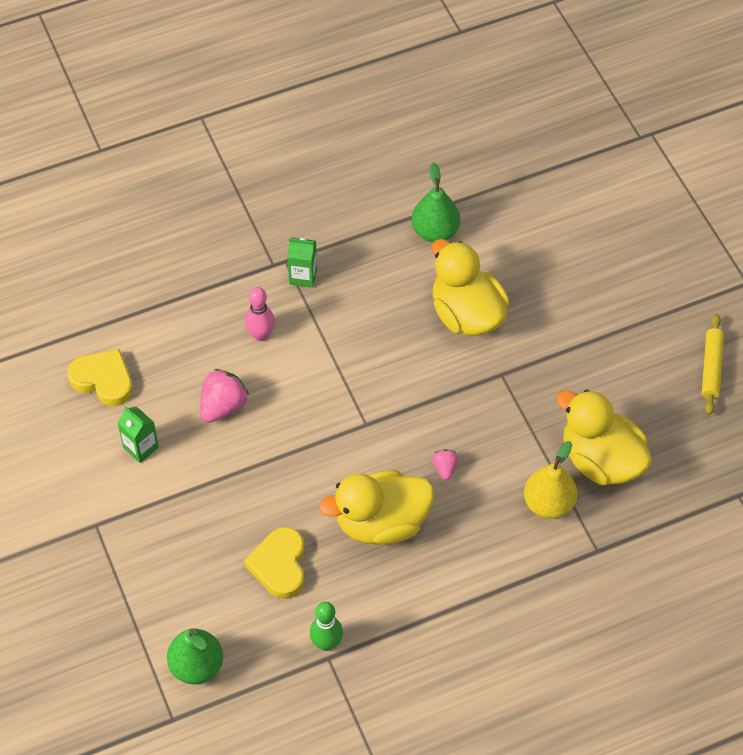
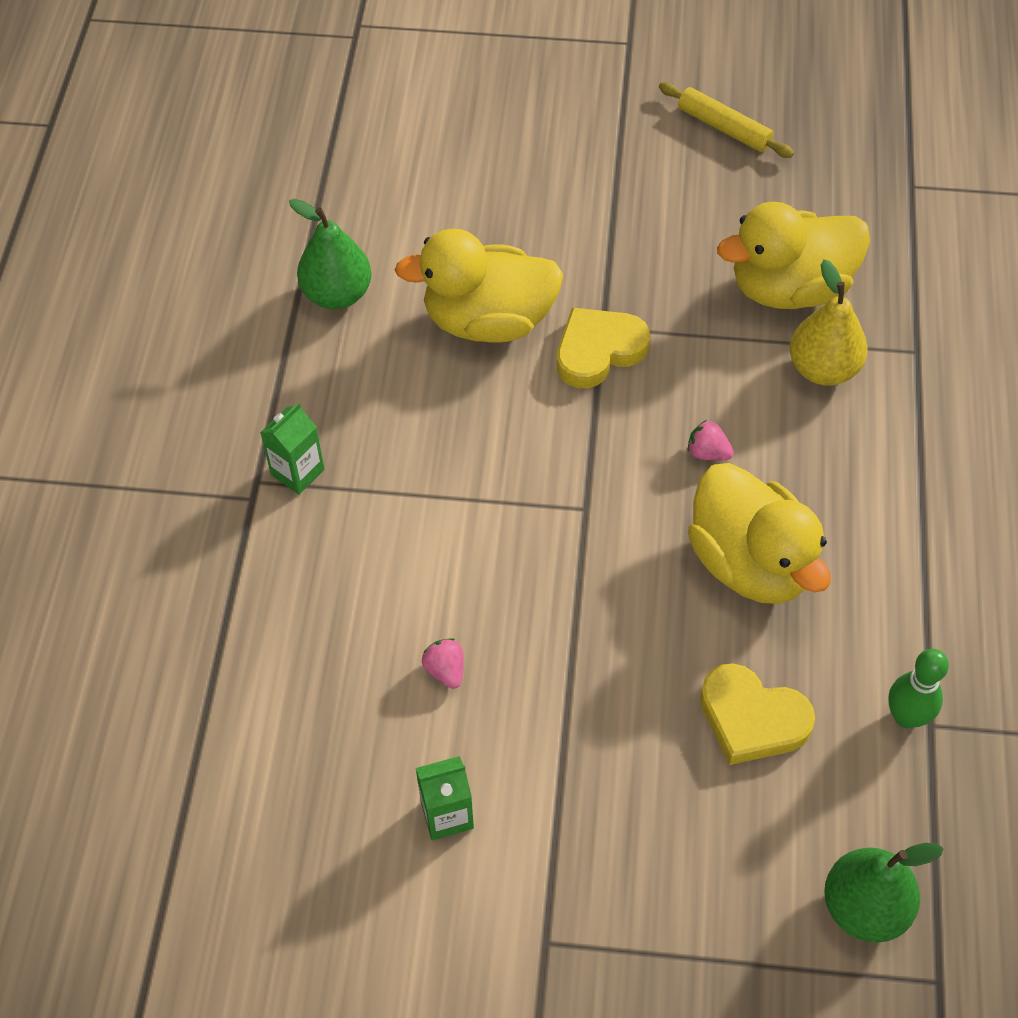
camera: 60 degrees left, 0 degrees up
(103, 380) = (293, 814): yellow heart -> yellow heart (598, 351)
(223, 406) = (445, 670): pink strawberry -> pink strawberry, size x0.56
(261, 335) = (357, 567): pink bowling pin -> none
(381, 523) = (750, 563): yellow duck -> yellow duck turned 45 degrees counterclockwise

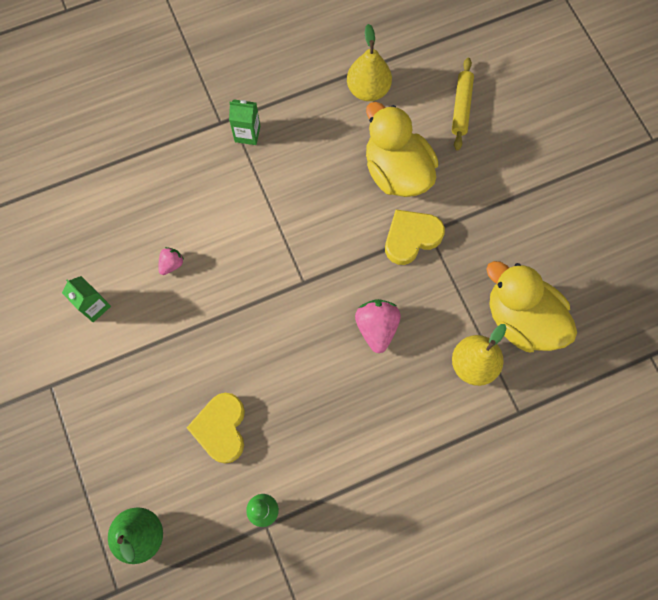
camera: 60 degrees right, 15 degrees up
(337, 294) = (368, 90): green pear -> yellow pear
(598, 351) = (411, 237): yellow heart -> yellow heart turned 60 degrees counterclockwise
(707, 453) = (376, 328): pink strawberry -> pink strawberry, size x1.79
(724, 128) = (622, 225): yellow rolling pin -> yellow rolling pin (461, 107)
(750, 563) = (317, 384): yellow duck -> none

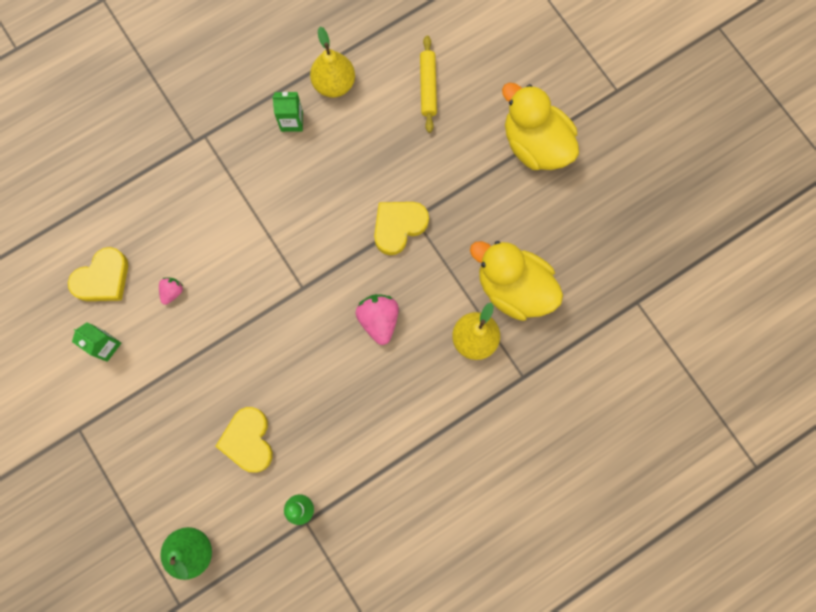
camera: 10 degrees left, 5 degrees up
(105, 239) = (103, 278): none -> yellow heart
(247, 134) = (222, 149): green carton -> green carton (291, 121)
(397, 172) = (375, 163): yellow duck -> yellow duck (535, 144)

